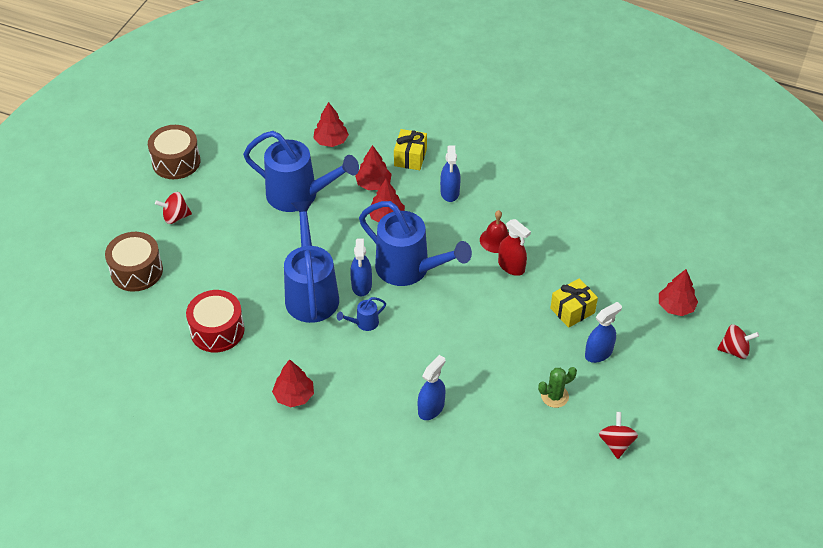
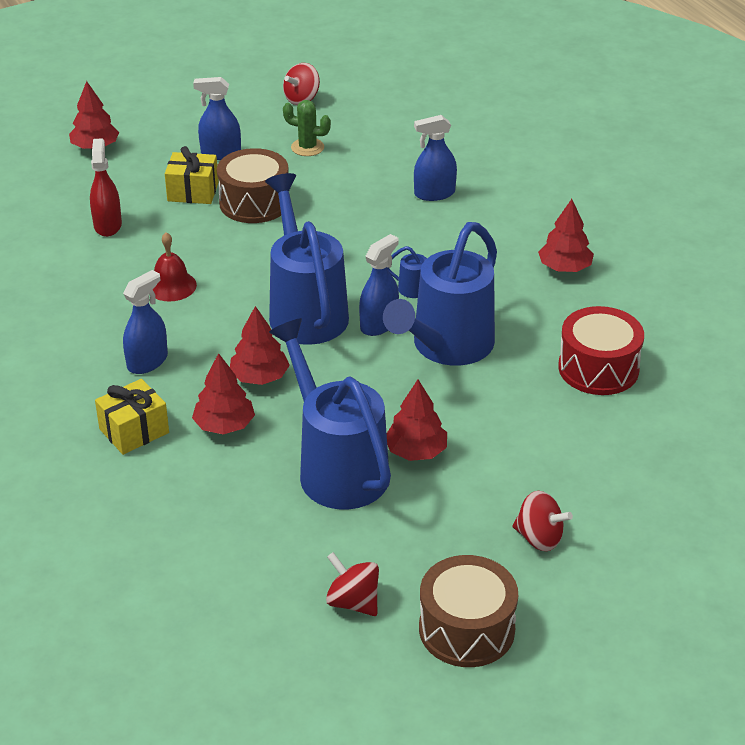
camera: 140 degrees left, 10 degrees down
(136, 271) = (653, 493): brown drum -> brown drum (254, 203)
(331, 141) = (205, 519): red tree -> red tree (416, 451)
(511, 266) = (193, 255): red spray bottle -> red spray bottle (107, 225)
(734, 350) = (103, 99): red spinning top -> red spinning top (353, 602)

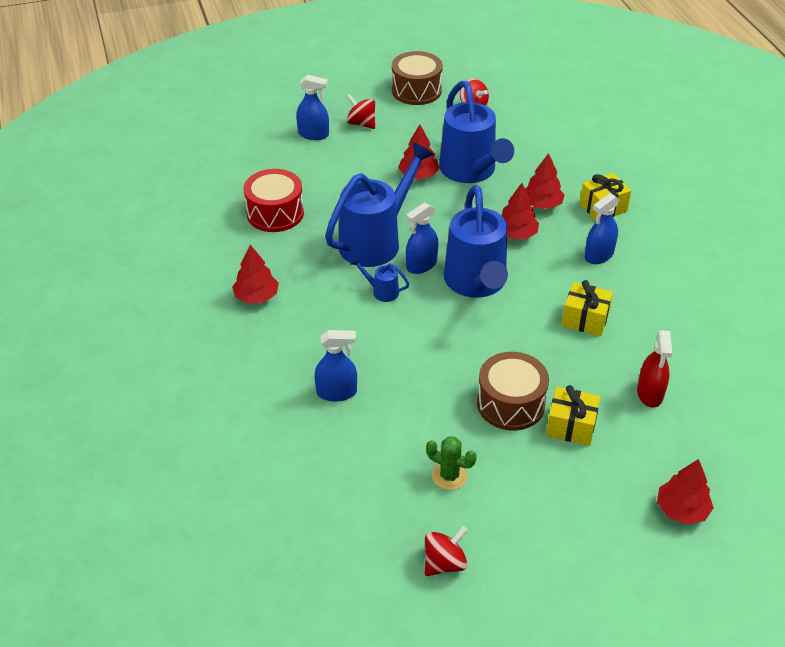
camera: 170 degrees left, 5 degrees up
(171, 286) = (585, 319): red bell -> yellow gift
(220, 153) = (543, 479): blue spray bottle -> blue spray bottle (313, 134)

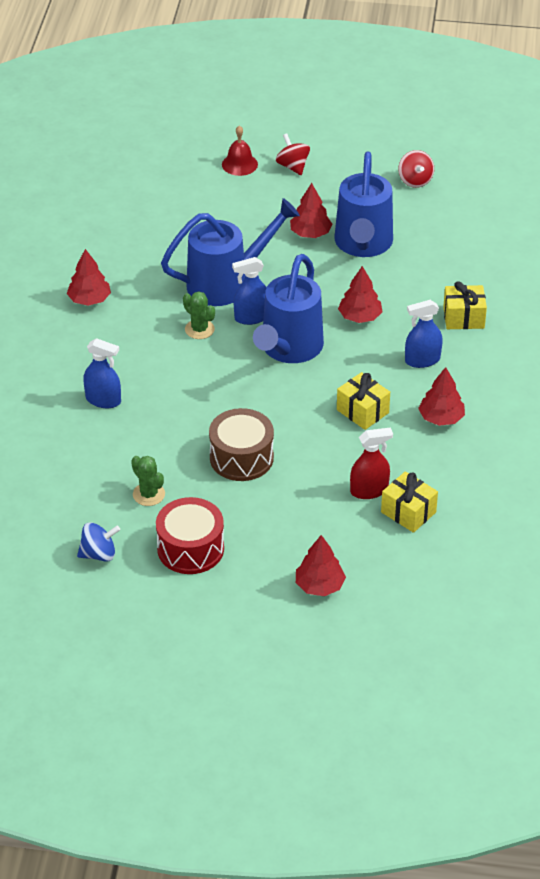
camera: 25 degrees right, 0 degrees up
(275, 213) = (154, 230): red drum -> red drum (190, 548)
(313, 134) = (239, 164): blue spray bottle -> red bell
(381, 291) = (199, 329): blue watering can -> green cactus
(416, 90) = (371, 147): brown drum -> none
(444, 563) = (99, 554): red spinning top -> blue spinning top
(542, 204) = (406, 297): red tree -> red tree (441, 418)
(571, 426) = (278, 492): yellow gift -> yellow gift (408, 512)
(650, 393) = (369, 490): red spray bottle -> red spray bottle turned 135 degrees counterclockwise

